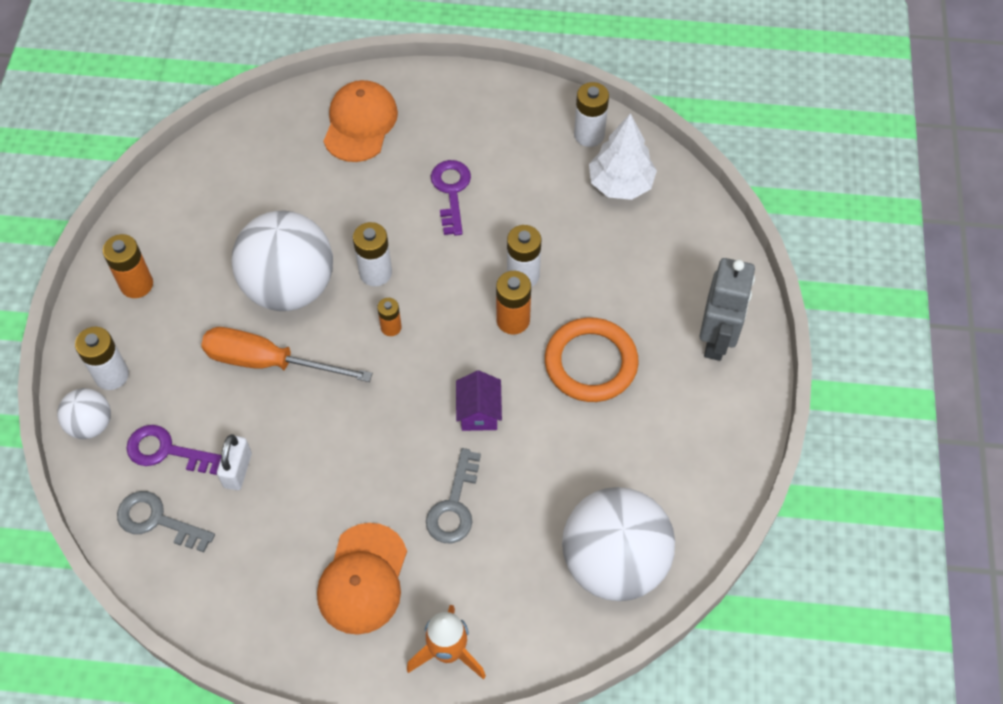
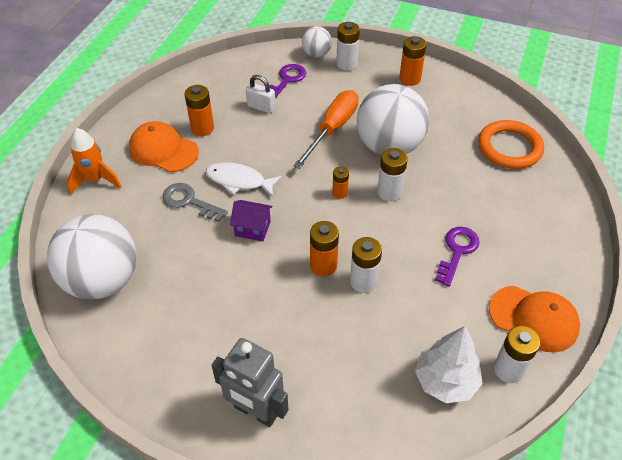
camera: 105 degrees right, 10 degrees down
(157, 520) = (244, 73): grey key -> none
(303, 539) = (202, 128): none -> orange battery
(360, 123) = (536, 206): orange cap -> orange cap (534, 318)
(400, 454) = (239, 181): none -> white fish
(451, 192) = (457, 251): purple key -> purple key turned 75 degrees counterclockwise
(591, 363) = (267, 308): orange ring -> orange ring (509, 148)

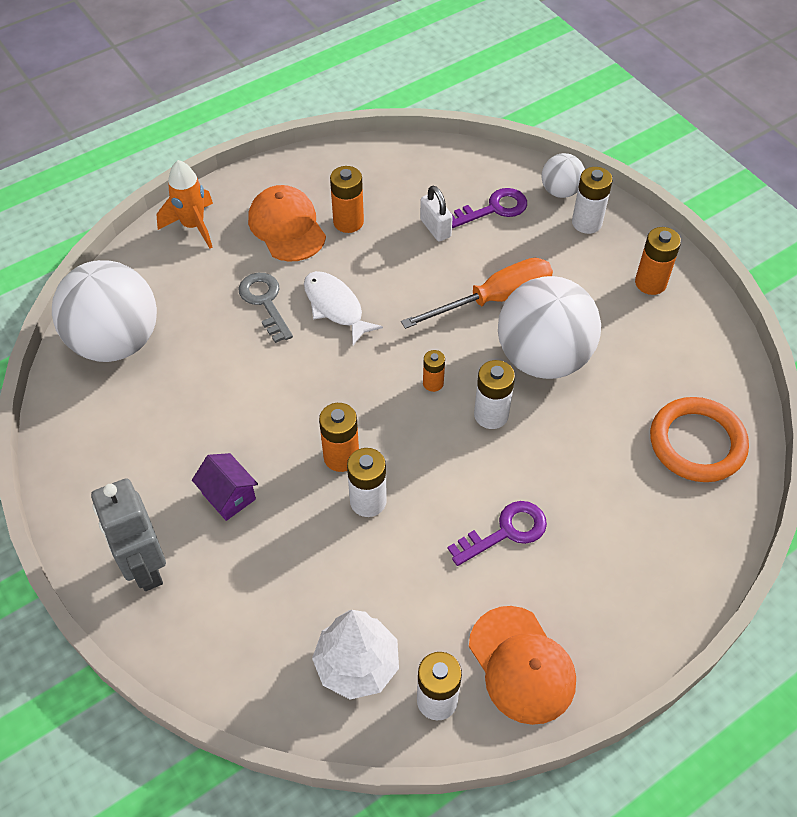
camera: 35 degrees right, 5 degrees up
(252, 228) = (303, 370): purple house -> purple house (228, 496)

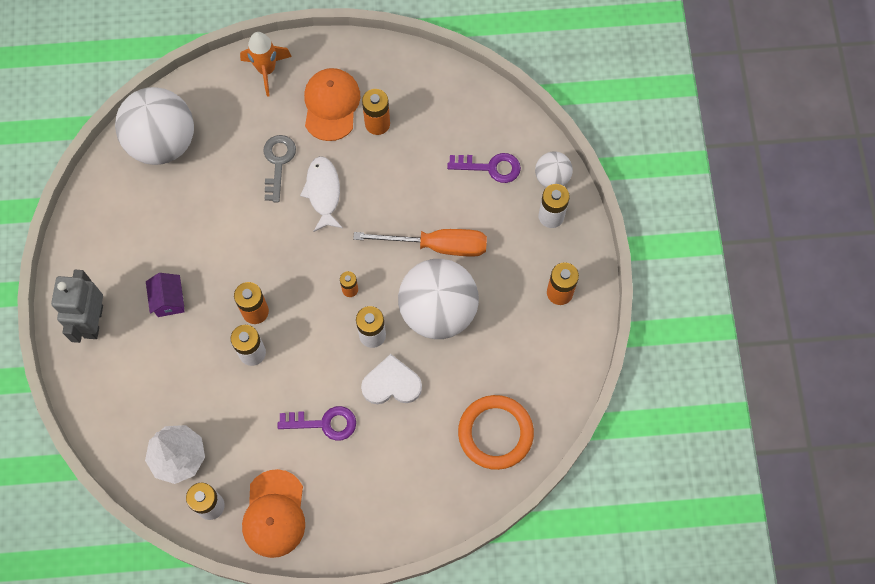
camera: 30 degrees right, 15 degrees up
(435, 228) = (436, 162): white padlock -> none
(549, 452) = (391, 383): none -> white heart

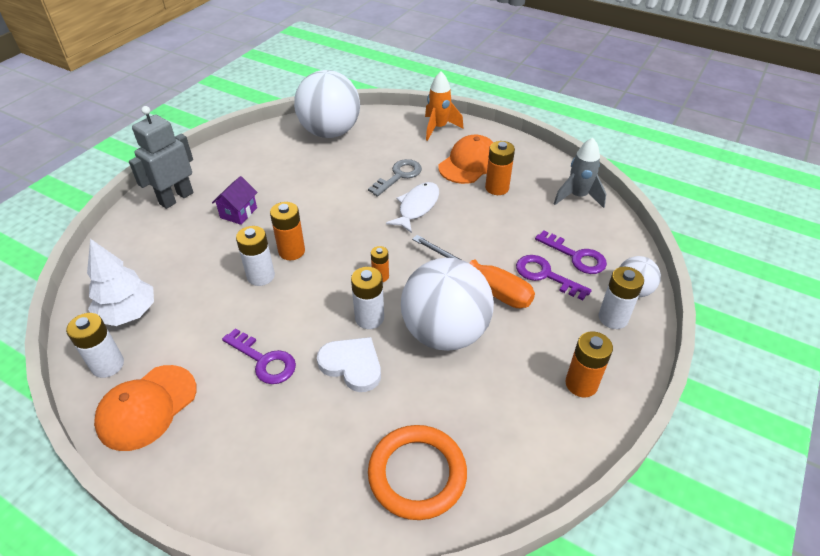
camera: 35 degrees right, 25 degrees down
(453, 92) = (577, 197): none -> grey rocket
(478, 204) = (545, 275): none -> purple key

